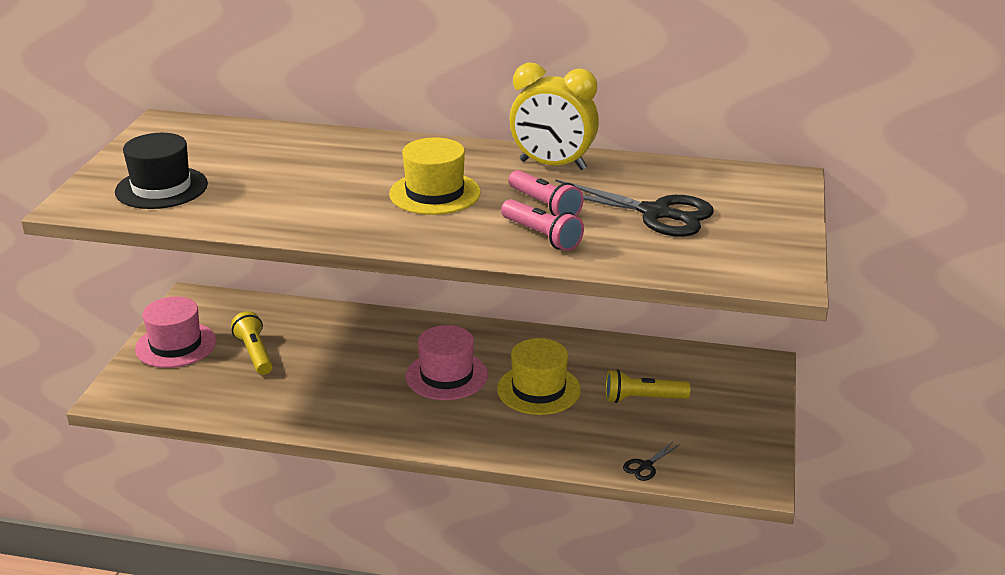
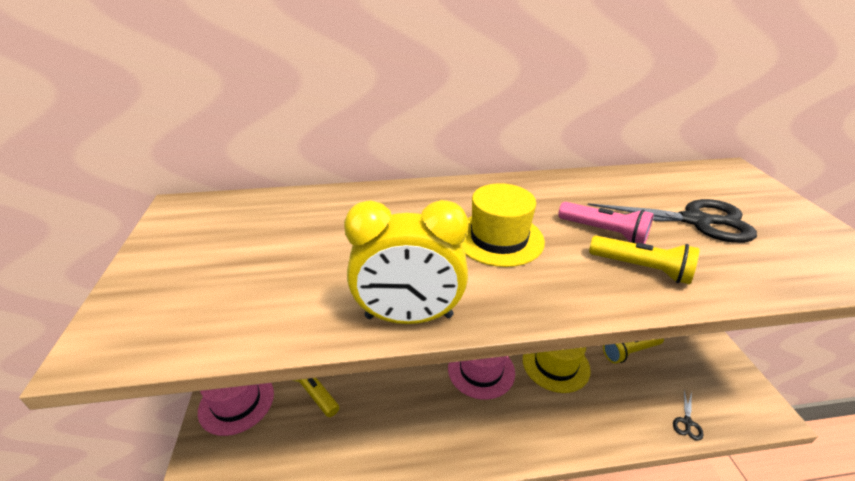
camera: 20 degrees left, 5 degrees up
(161, 188) = (209, 293): black hat -> none
(541, 236) = (641, 268): pink flashlight -> yellow flashlight
(552, 165) = (563, 189): yellow clock -> yellow clock (409, 317)

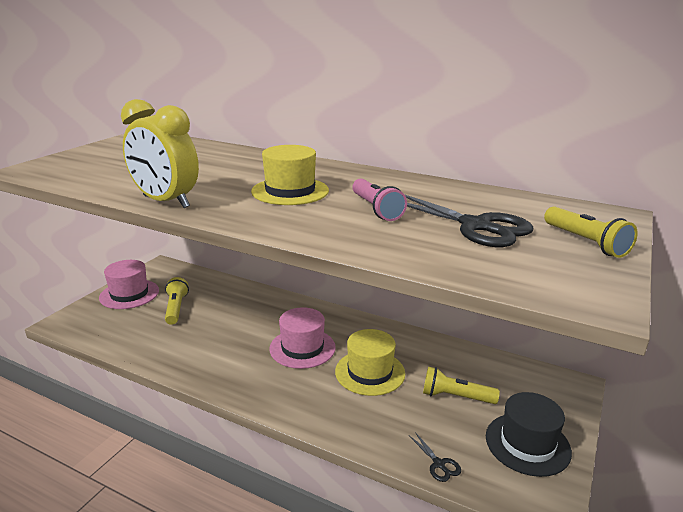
camera: 35 degrees right, 10 degrees down
(641, 268) = (359, 230): yellow flashlight -> yellow flashlight (585, 242)
(687, 422) = (439, 464): black scissors -> black scissors turned 90 degrees counterclockwise
(707, 366) = (527, 444): none -> black hat

